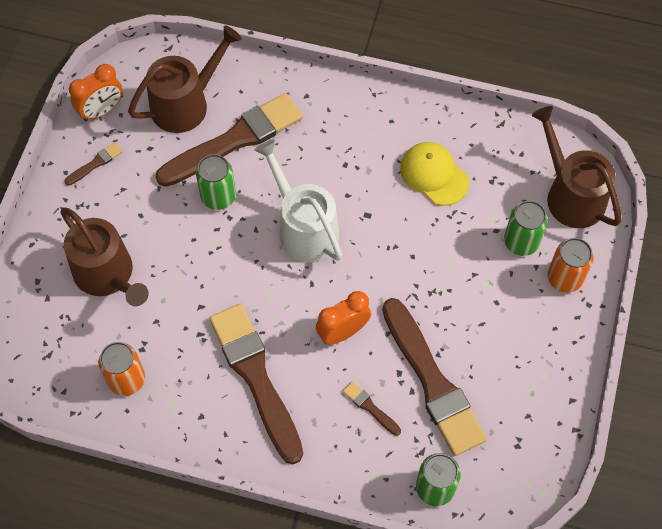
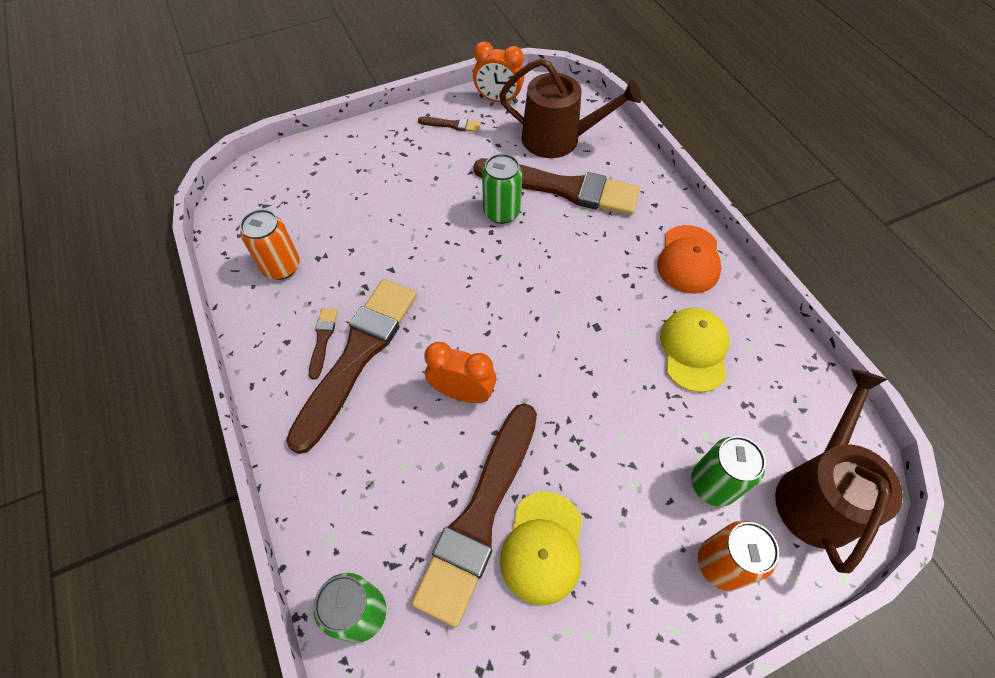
camera: 50 degrees right, 5 degrees down
(107, 275) = (365, 193): brown watering can -> none
(304, 228) = (534, 289): white watering can -> none
(369, 117) = (688, 259): none -> orange cap
(370, 407) = (403, 475): brown brush -> brown brush (323, 339)
(479, 362) = (542, 547): none -> yellow cap

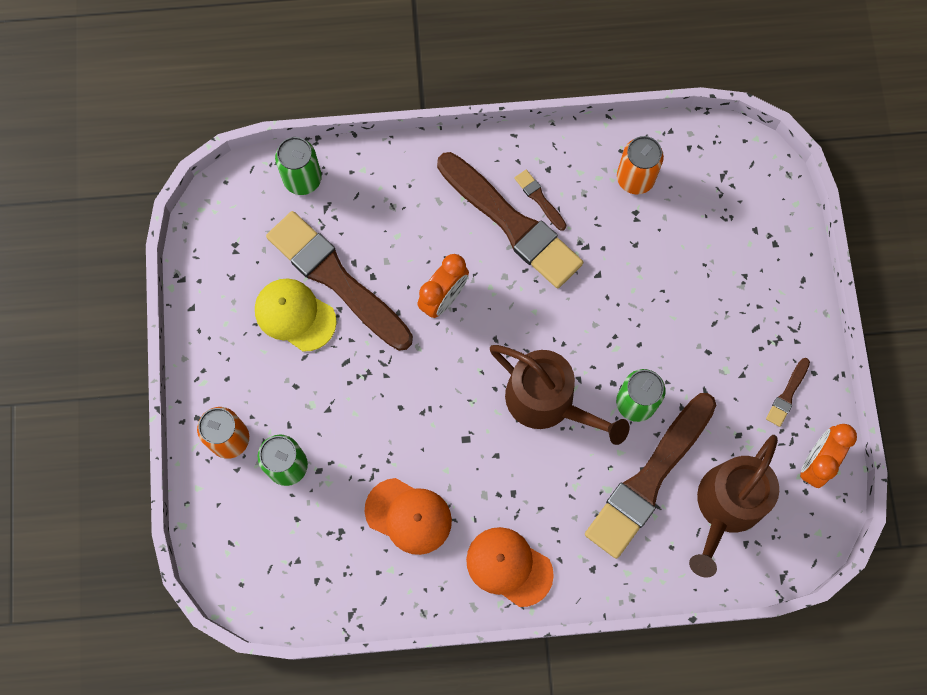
camera: 110 degrees right, 15 degrees up
(323, 339) = (539, 198): brown brush -> brown brush turned 150 degrees counterclockwise
(694, 350) = (408, 516): yellow cap -> orange cap
(817, 494) = (246, 545): brown watering can -> brown watering can (547, 401)

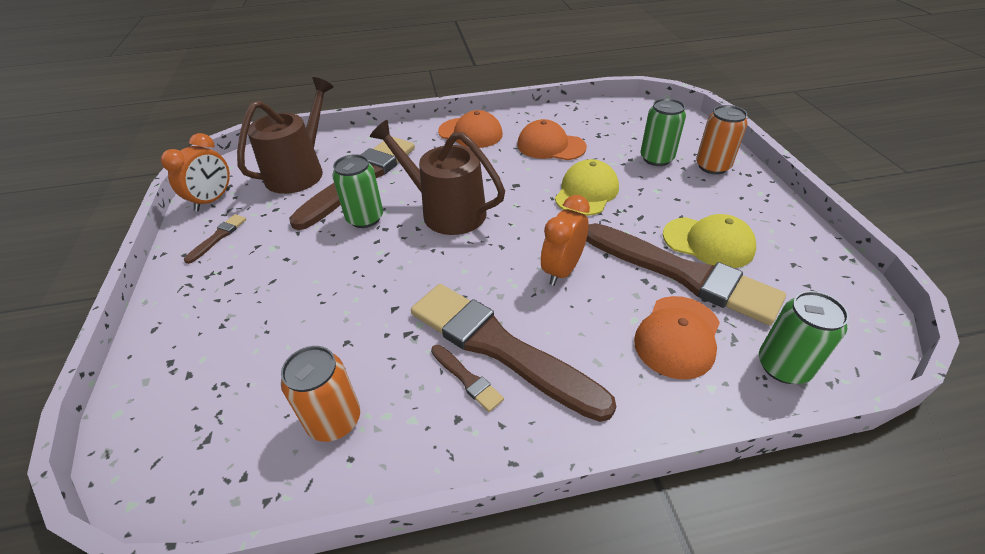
camera: 175 degrees right, 30 degrees down
(369, 215) = (677, 336): none -> orange cap
(389, 412) = (586, 192): none -> yellow cap

